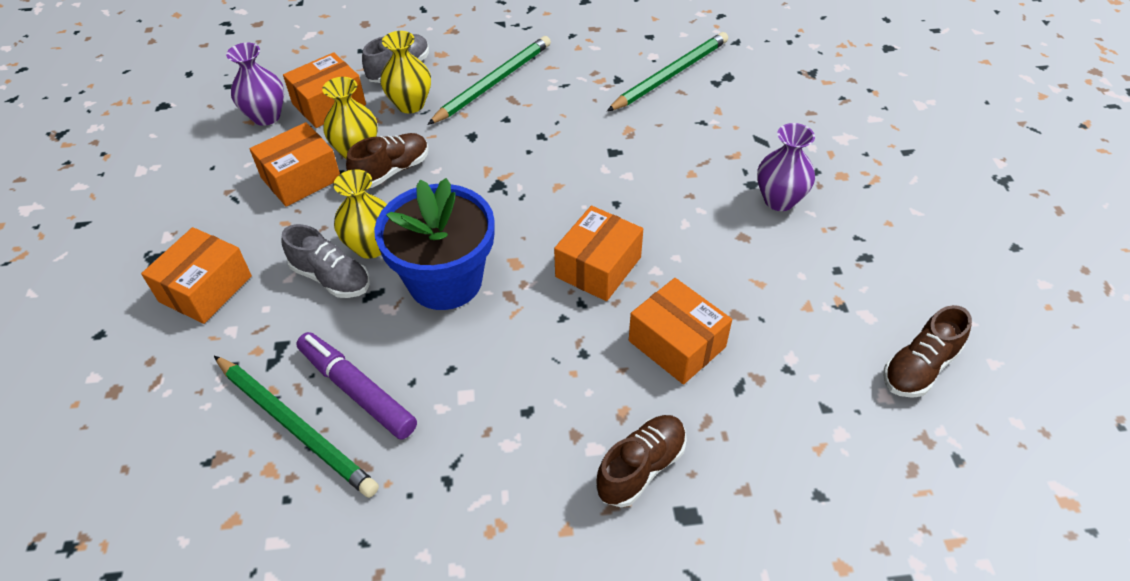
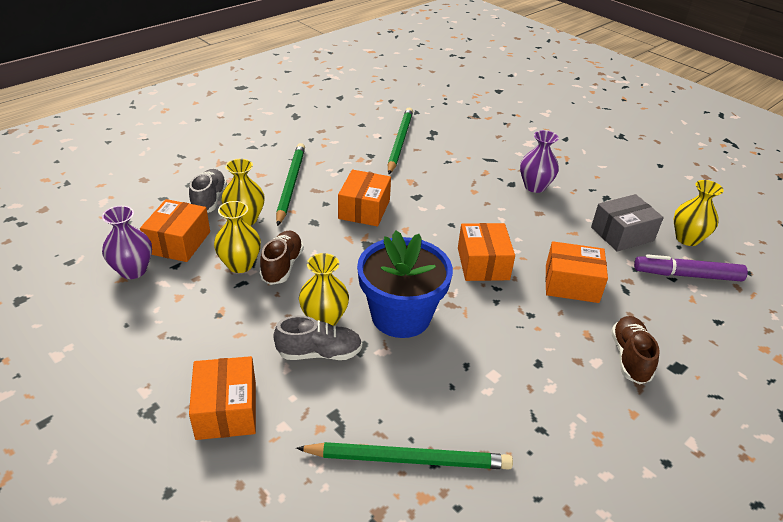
camera: 40 degrees left, 10 degrees down
(301, 178) = (215, 300): orange box -> orange box (364, 209)
(357, 391) = (423, 412): purple marker -> purple marker (687, 275)
(826, 316) = (622, 234): none -> grey box
(919, 368) = (687, 239): brown shoe -> yellow vase

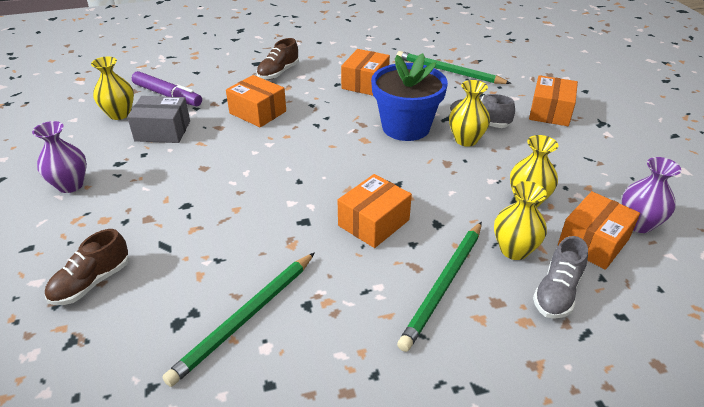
camera: 150 degrees left, 0 degrees up
(282, 266) = (487, 188): brown shoe -> brown shoe (92, 283)
(483, 263) = (308, 142): orange box -> orange box (365, 83)
(534, 186) = (167, 194): purple vase -> purple vase (70, 185)

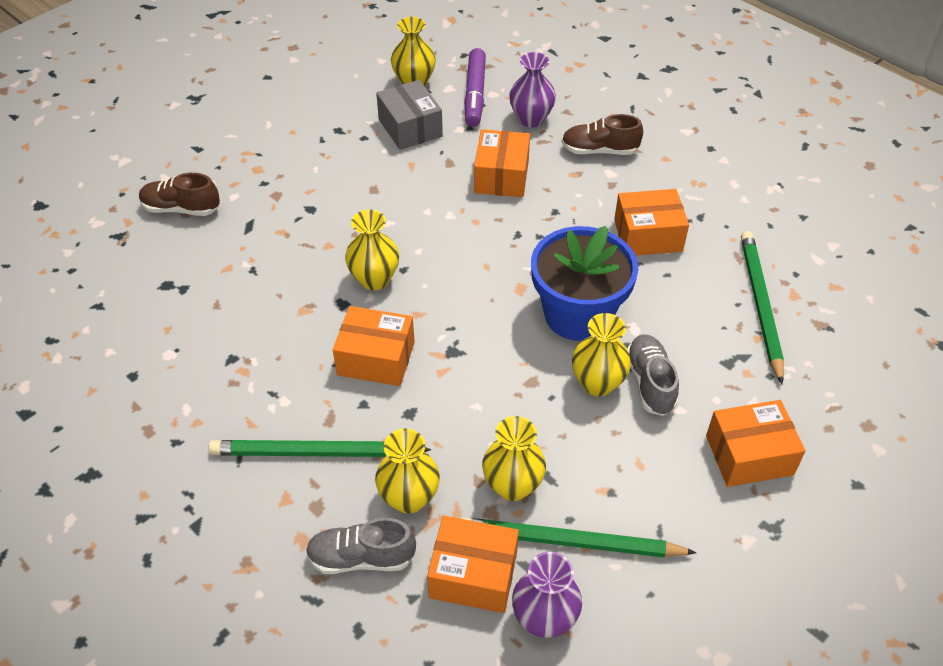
camera: 60 degrees right, 10 degrees up
(70, 185) = (287, 121): purple vase -> purple vase (531, 119)
(245, 318) = (194, 325): green pencil -> green pencil (570, 542)
(295, 197) = (374, 279): none -> yellow vase

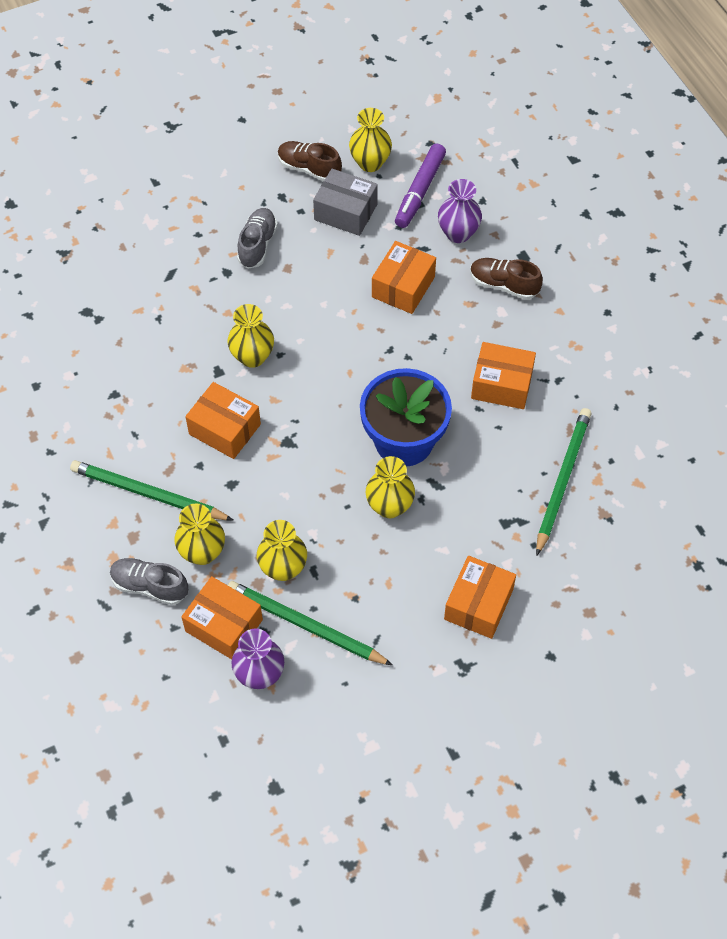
camera: 20 degrees right, 10 degrees up
(181, 209) = (121, 241): brown shoe -> brown shoe (309, 169)
(410, 128) = (345, 212): grey box -> grey box turned 60 degrees counterclockwise
(650, 383) = (432, 519): grey shoe -> grey shoe (257, 245)
(749, 455) = (478, 604): orange box -> orange box turned 75 degrees counterclockwise

